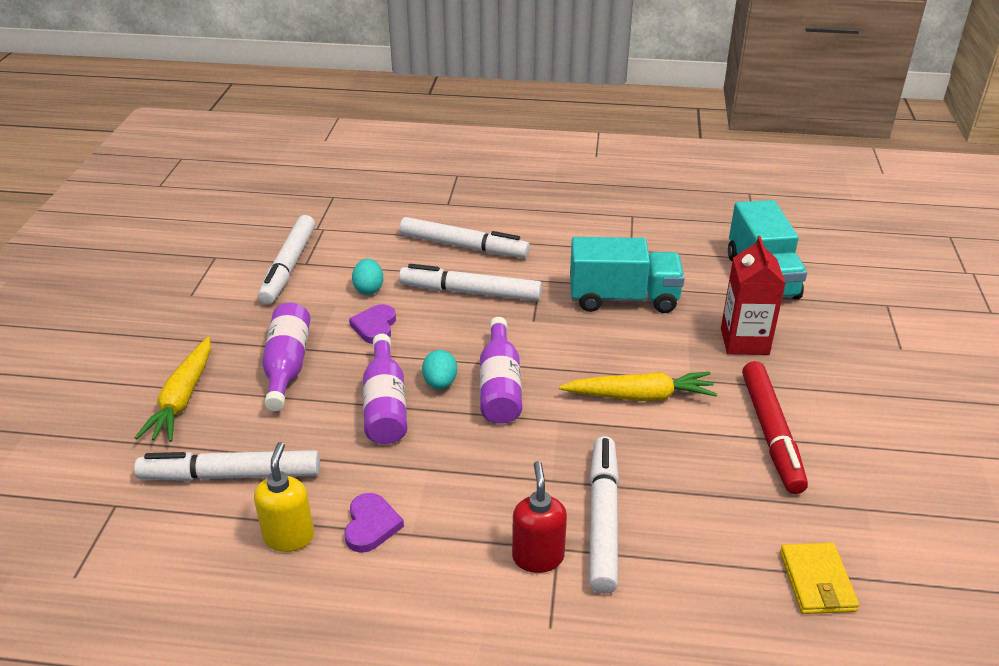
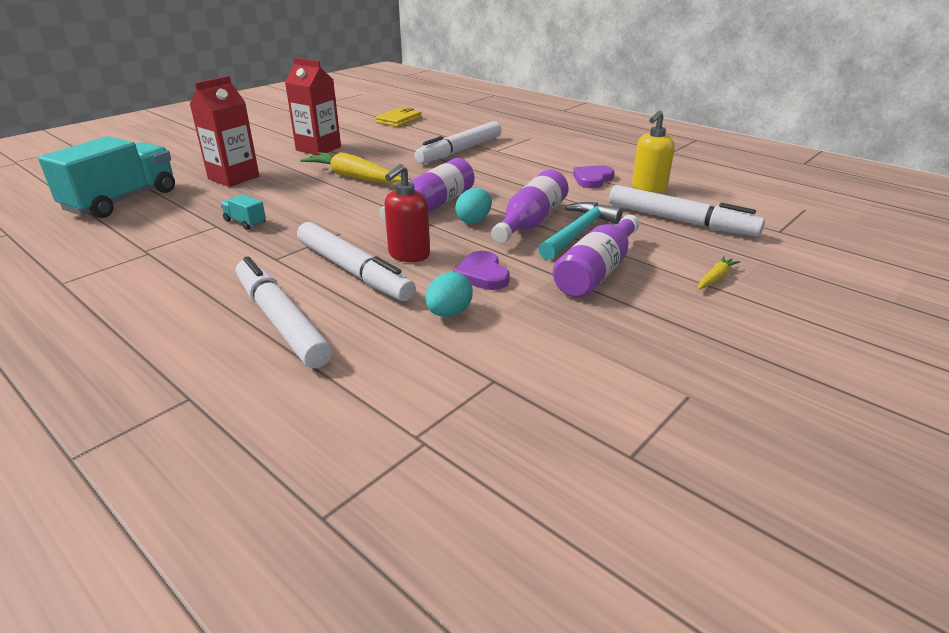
camera: 145 degrees left, 5 degrees down
(183, 398) = (715, 278): yellow carrot -> yellow carrot, size x0.48
(288, 267) = (522, 384): white marker -> none
(329, 409) = (579, 232): none -> turquoise hammer
(375, 326) = (482, 274): purple heart -> purple heart turned 120 degrees clockwise
(538, 557) = (510, 151): red soap dispenser -> red soap dispenser (408, 255)
(623, 298) = (245, 222): turquoise truck -> turquoise truck, size x0.41
(771, 433) = (318, 148): red marker -> red carton

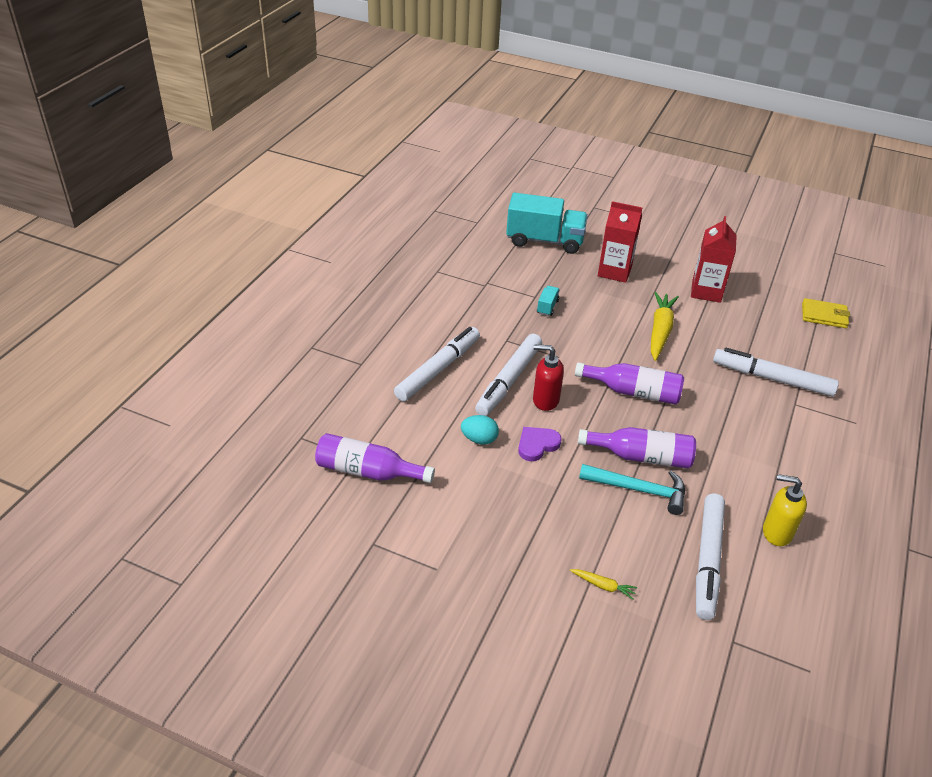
camera: 70 degrees right, 10 degrees up
(474, 220) = (622, 422): turquoise egg -> none
(592, 179) = (768, 486): purple heart -> none
(597, 271) = (575, 509): purple bottle -> purple bottle (368, 471)

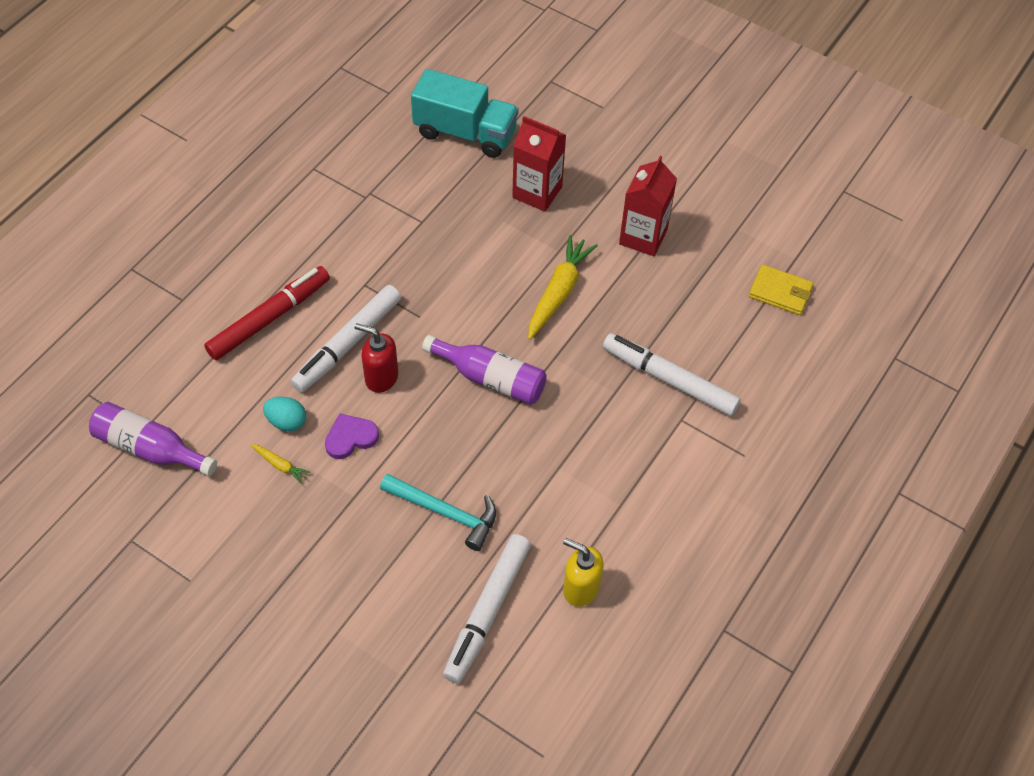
camera: 10 degrees right, 15 degrees up
(438, 369) = (270, 318): white marker -> red marker
(547, 307) = (432, 239): turquoise truck -> none
(603, 586) = (360, 625): yellow carrot -> yellow carrot (280, 465)
(641, 456) = (465, 469): purple bottle -> none

